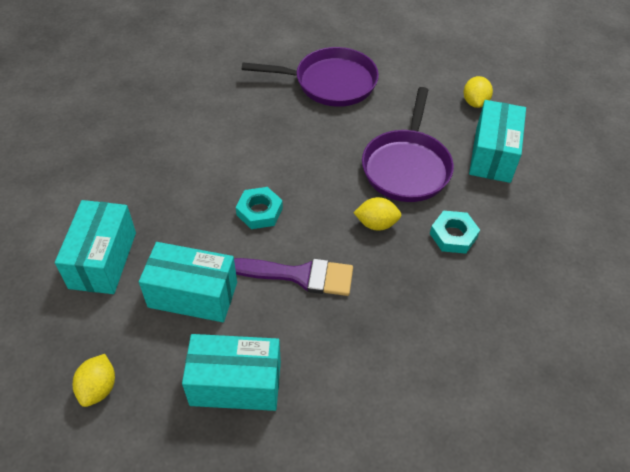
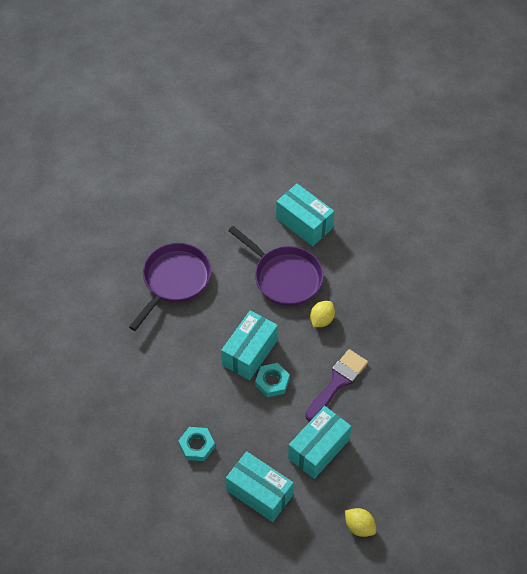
camera: 60 degrees left, 5 degrees up
(235, 383) = (395, 450): turquoise box -> turquoise box (249, 353)
(453, 235) = (355, 283): turquoise nut -> turquoise nut (197, 445)
(475, 102) = (251, 204): yellow lemon -> none

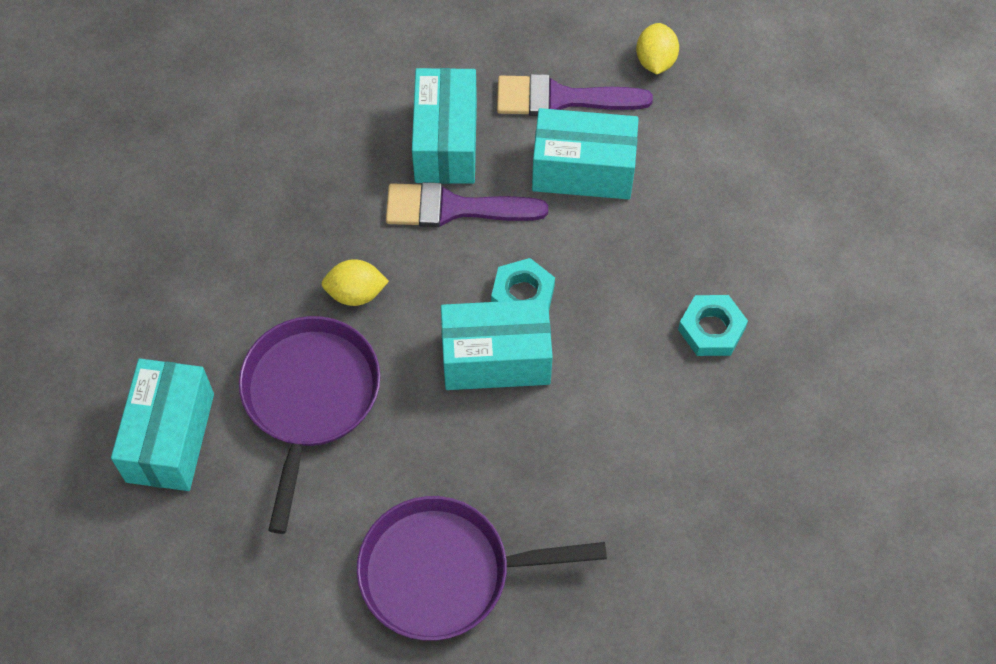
camera: 125 degrees left, 5 degrees up
(259, 493) = (711, 202): turquoise box -> turquoise box (446, 142)
(367, 466) = (560, 98): none -> purple brush

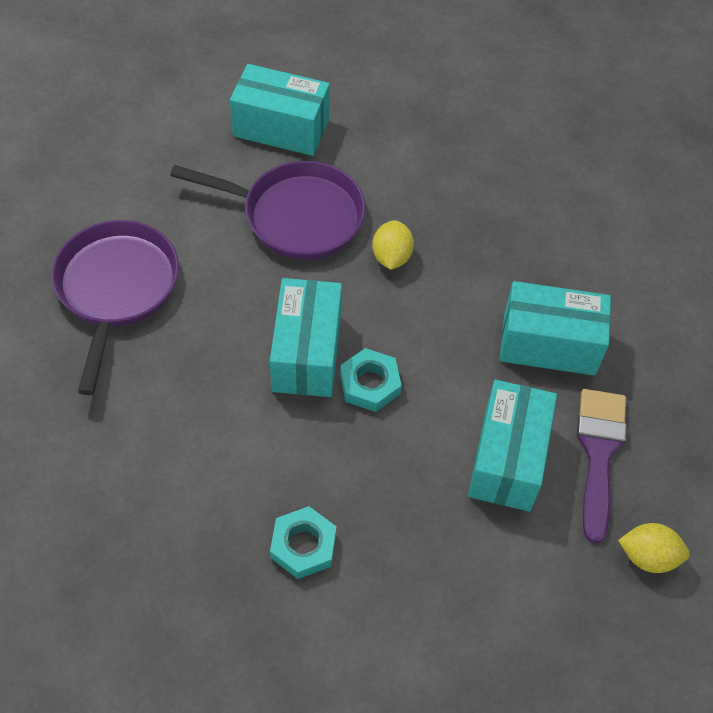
camera: 95 degrees right, 5 degrees down
(453, 208) = (473, 340): purple brush -> none

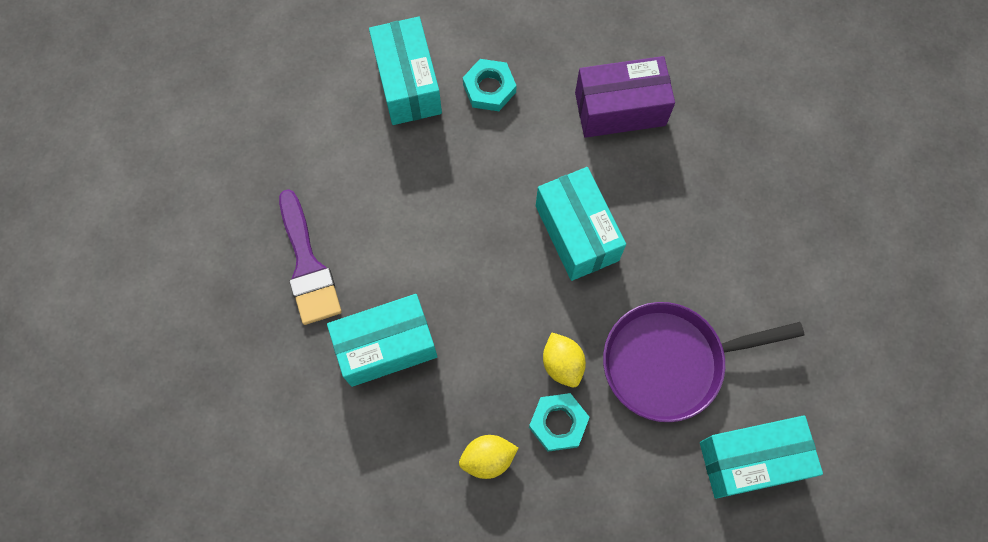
camera: 155 degrees right, 15 degrees up
(116, 289) = (761, 208): purple pan -> none
(177, 449) = (620, 109): none -> purple box
(370, 384) = (512, 232): turquoise nut -> turquoise nut (558, 423)
(507, 459) = (376, 224): turquoise box -> turquoise box (408, 83)
(648, 556) = (243, 201): yellow lemon -> yellow lemon (488, 458)

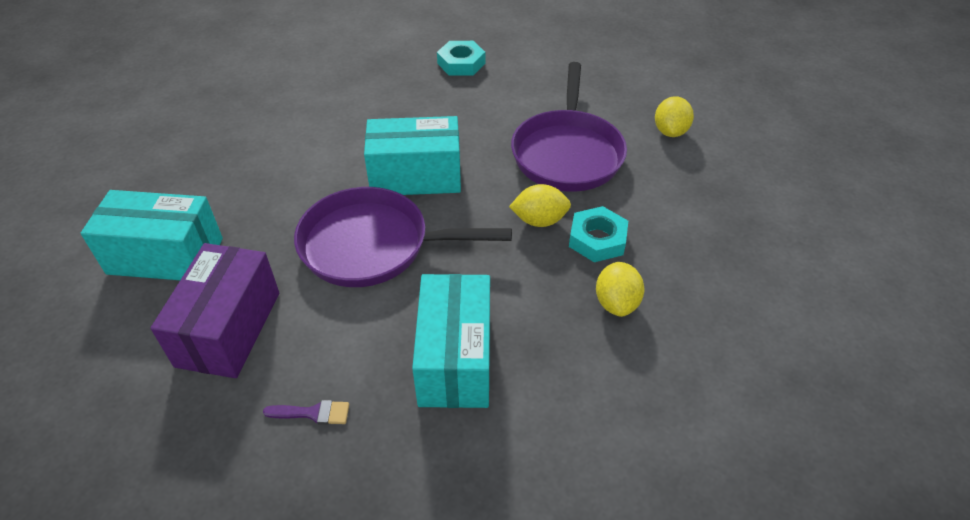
camera: 70 degrees left, 25 degrees down
(308, 266) = (313, 413): purple brush -> purple brush, size x0.45
(478, 234) = (373, 245): none -> purple pan
(489, 88) = (226, 195): turquoise nut -> turquoise nut (461, 63)
(620, 109) = (317, 119): purple box -> purple box (228, 329)
(751, 460) = (670, 132): turquoise box -> yellow lemon

